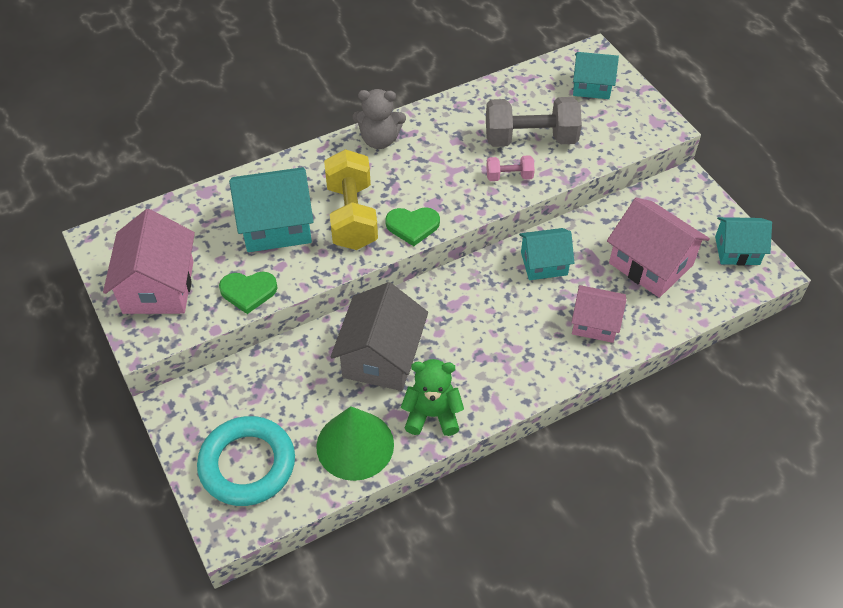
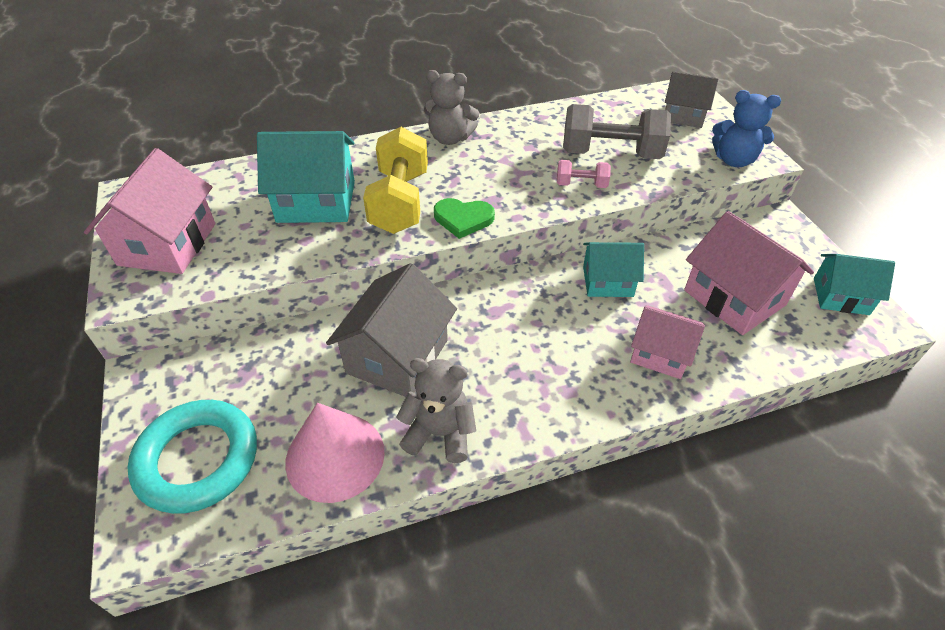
camera: 10 degrees right, 5 degrees down
(248, 292) = (261, 261): green heart -> none
(355, 445) = (335, 456): green cone -> pink cone
(432, 415) = (440, 433): green teddy bear -> grey teddy bear
(591, 86) = (683, 115): turquoise house -> grey house
(640, 132) = (734, 160): none -> blue teddy bear

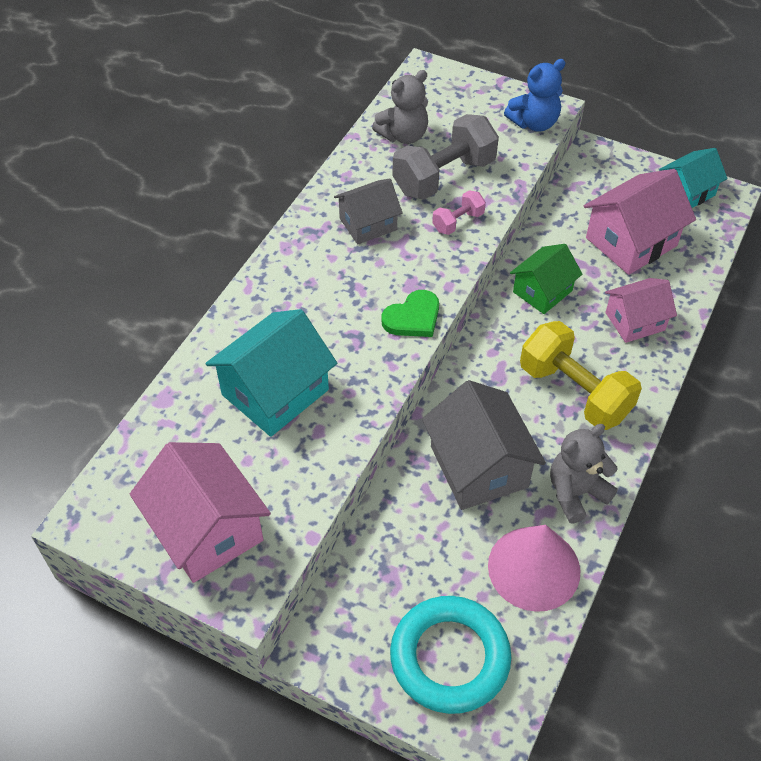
camera: 45 degrees left, 5 degrees up
(400, 202) = (344, 340): yellow dumbbell -> yellow dumbbell (574, 392)
(450, 138) = (300, 249): grey teddy bear -> grey teddy bear (403, 135)
(607, 281) = (542, 291): turquoise house -> green house
(683, 115) = (453, 101): grey house -> grey house (368, 224)
(734, 297) = (631, 242): pink house -> pink house turned 45 degrees counterclockwise

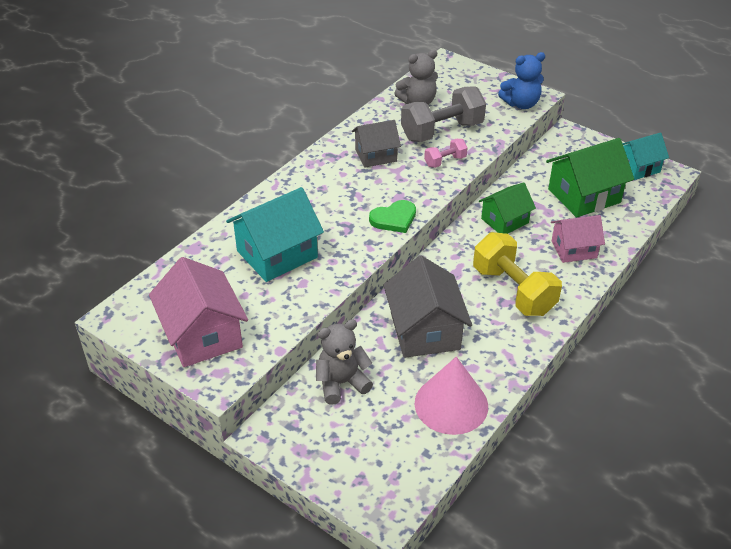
camera: 10 degrees right, 10 degrees down
(450, 658) = (369, 455): turquoise ring -> none
(576, 493) = (497, 358): grey teddy bear -> grey teddy bear (341, 383)
(631, 242) = (584, 196): pink house -> green house

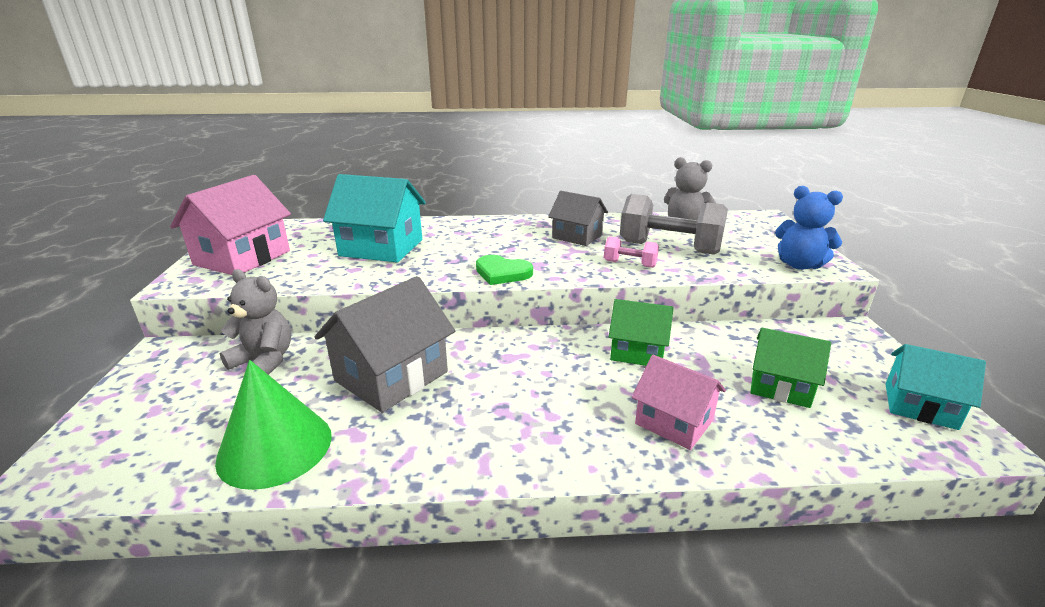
camera: 50 degrees right, 15 degrees down
(451, 404) = (275, 447): pink cone -> green cone
(513, 291) = (530, 407): yellow dumbbell -> none
(584, 196) = (780, 386): green house -> green house, size x0.63

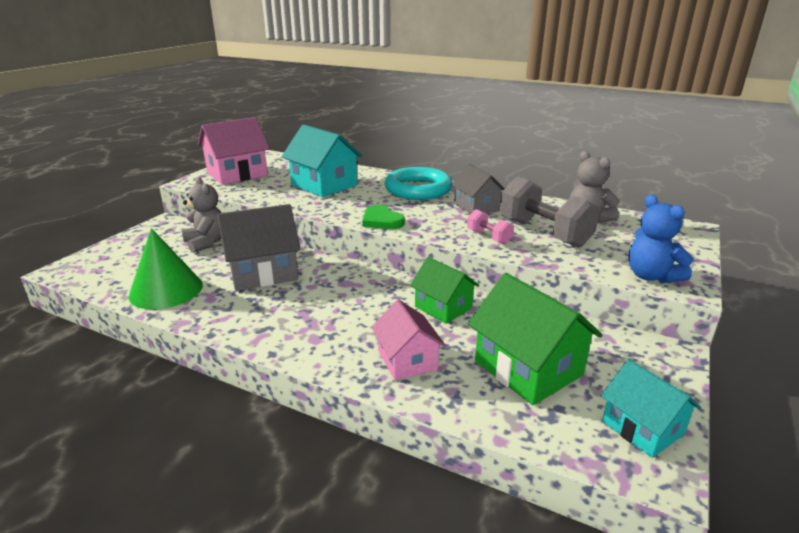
camera: 30 degrees right, 0 degrees up
(495, 230) = (418, 189): none -> turquoise ring
(780, 386) = (528, 368): green house -> green house, size x1.58

